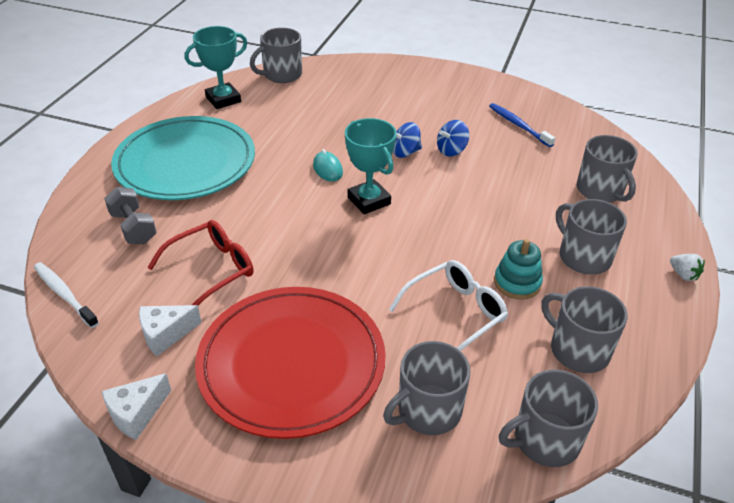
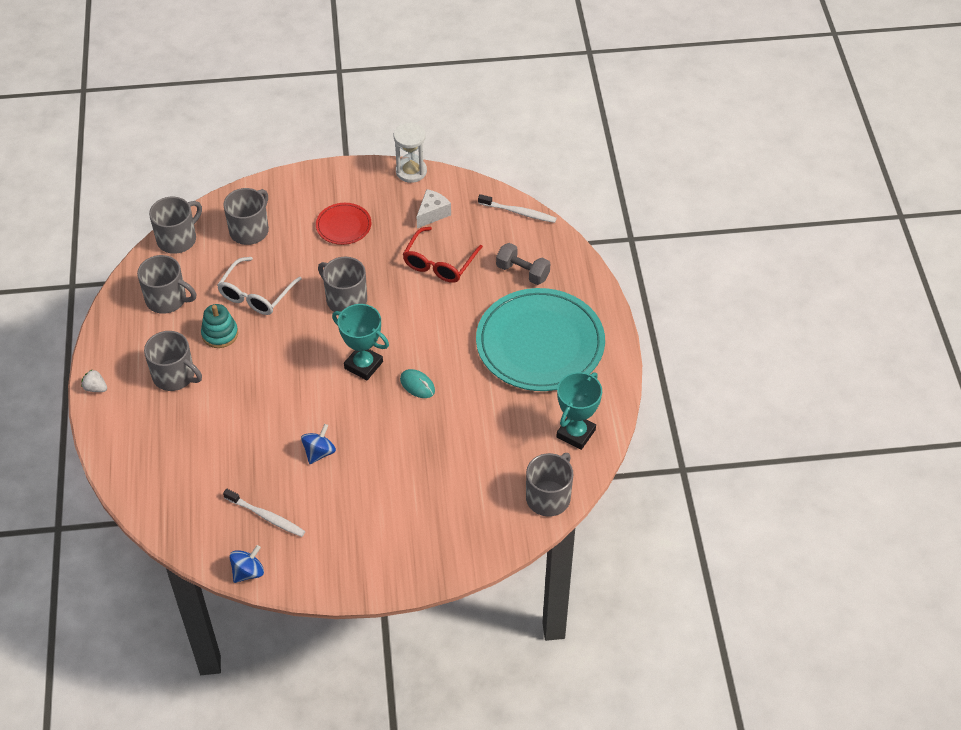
camera: 155 degrees right, 10 degrees up
(136, 413) = (411, 171): white cheese -> white hourglass
(292, 364) = (343, 226): red plate -> red plate, size x0.46
(405, 152) = (360, 432): blue spinning top -> blue spinning top (248, 572)
(518, 125) = (266, 516): blue toothbrush -> white toothbrush
(600, 190) = (170, 454): grey mug -> grey mug (345, 299)

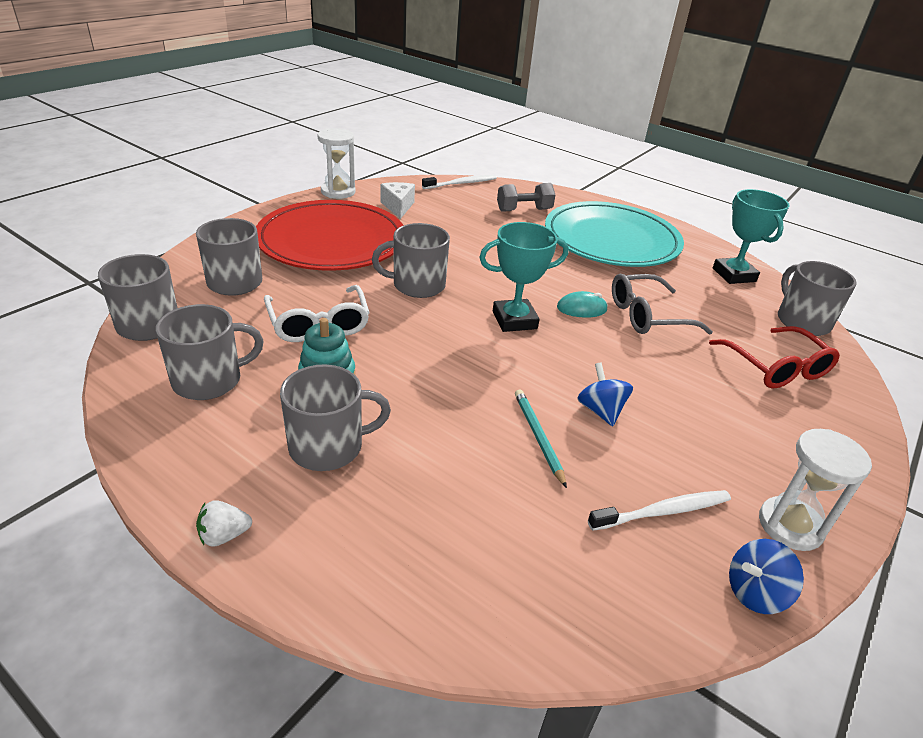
camera: 50 degrees left, 15 degrees down
(248, 572) = (755, 592): blue spinning top -> blue spinning top turned 105 degrees counterclockwise
(267, 442) = (538, 437): none -> turquoise pencil
(310, 568) = (790, 525): none -> white hourglass
(343, 226) = (331, 241): red plate -> red plate, size x2.18
(439, 263) = (455, 230): red glasses -> red glasses (776, 367)
(450, 419) = (647, 316): none -> grey glasses

